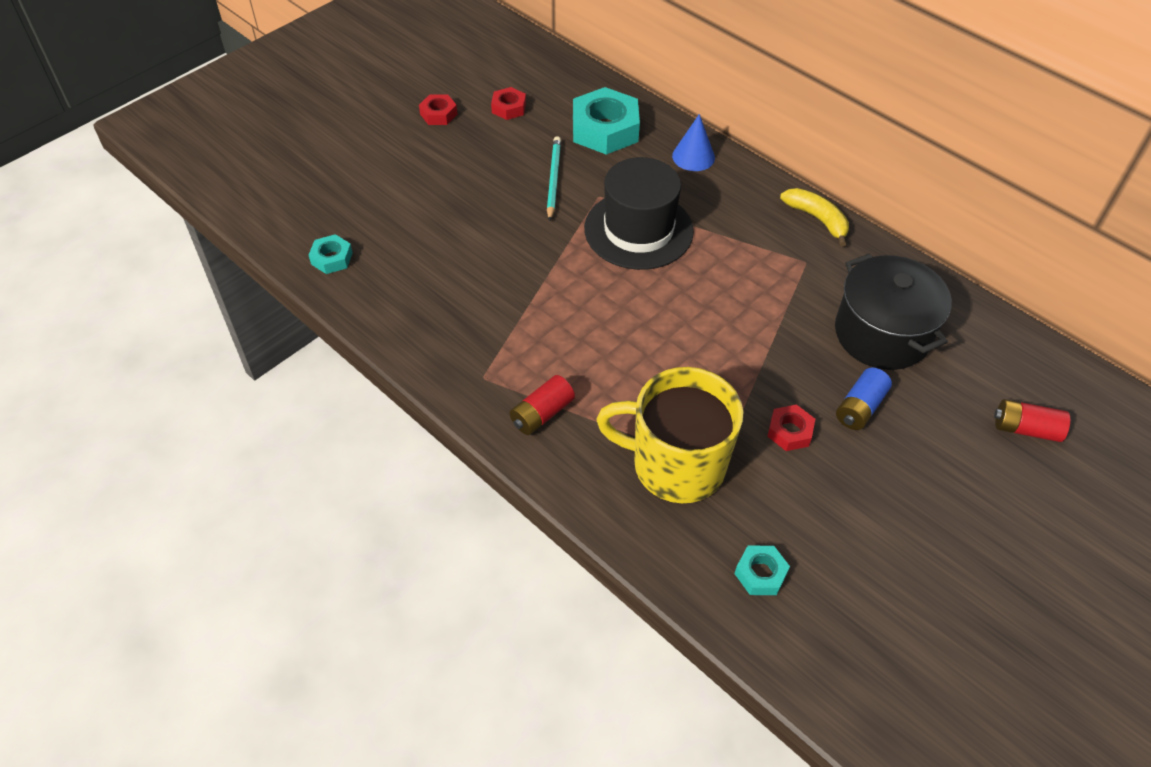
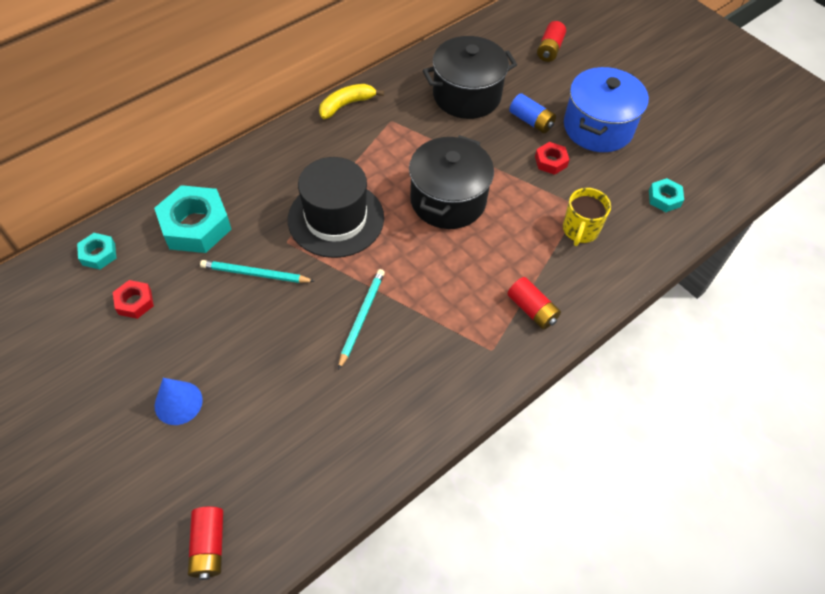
camera: 85 degrees left, 5 degrees up
(277, 193) = (209, 546): none -> red battery
(332, 258) = (326, 481): turquoise nut -> turquoise nut (99, 254)
(438, 114) = (122, 369): red nut -> none
(511, 264) = (361, 317): none -> turquoise pencil
(675, 465) = (580, 230): yellow mug -> yellow mug, size x0.55
(691, 325) = (448, 200): none -> black pot
(693, 156) = (252, 167): blue cone -> blue cone (178, 403)
(878, 491) = (598, 127): none -> blue pot

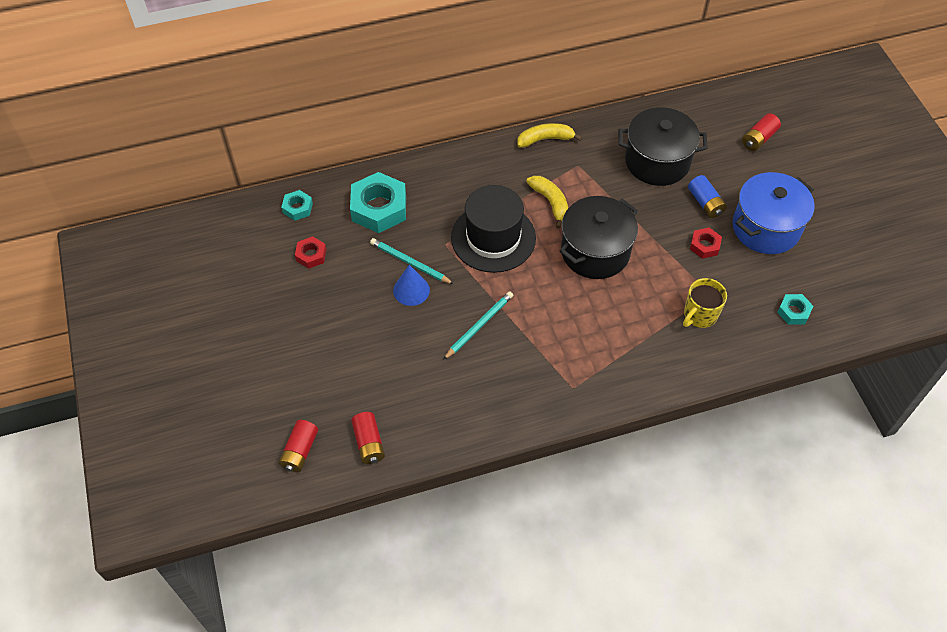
camera: 25 degrees right, 0 degrees up
(178, 403) = (315, 342): blue cone -> blue cone (411, 290)
(380, 164) = (550, 202): none -> yellow banana
(532, 309) = (622, 367): red battery -> red battery (369, 443)

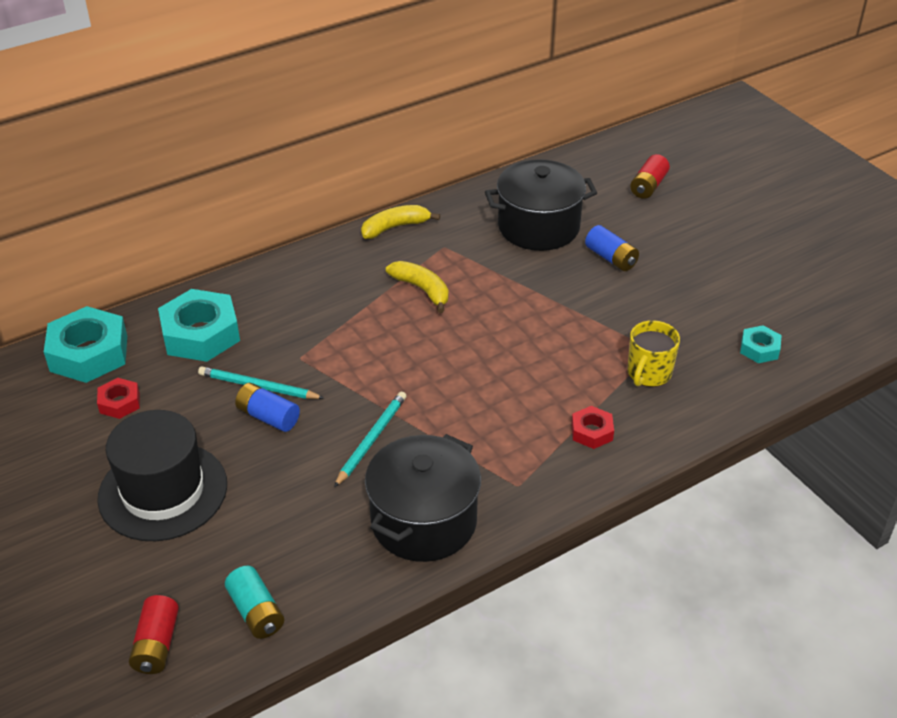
camera: 15 degrees left, 15 degrees down
(297, 208) = (89, 353): turquoise nut -> turquoise nut, size x1.97
(369, 443) = (256, 612): red battery -> turquoise battery
(411, 290) = (268, 417): blue cone -> blue battery
(493, 238) = (361, 339): black hat -> black hat (163, 491)
(595, 252) = (495, 331): black pot -> black pot (424, 521)
(704, 245) = (626, 301): red nut -> red nut (591, 432)
(766, 228) = (692, 270): blue pot -> none

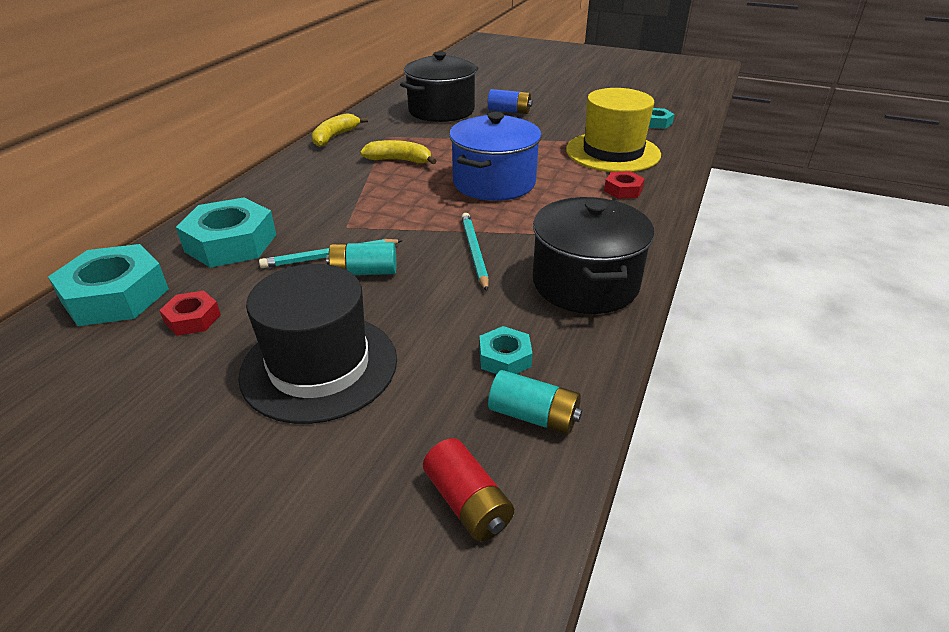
camera: 35 degrees left, 5 degrees down
(268, 417) = (364, 272): blue battery -> turquoise battery
(287, 555) = (505, 358): none -> turquoise nut
(478, 362) = (494, 183): none -> blue pot
(648, 186) = (485, 78): red battery -> none
(648, 373) = (612, 152): yellow mug -> yellow hat

